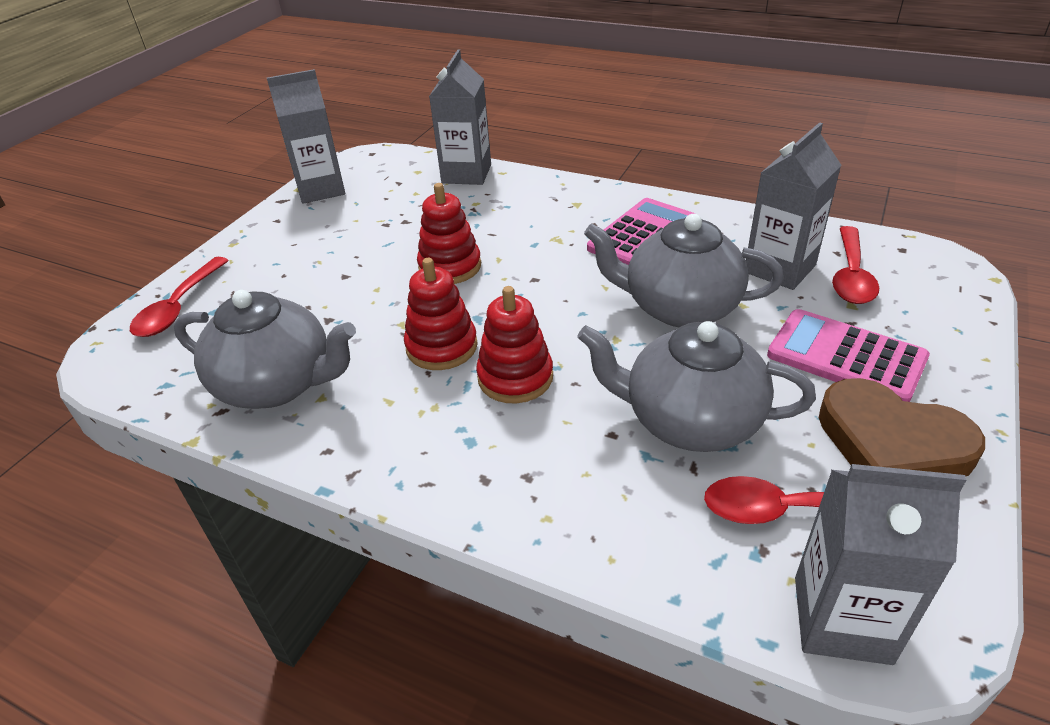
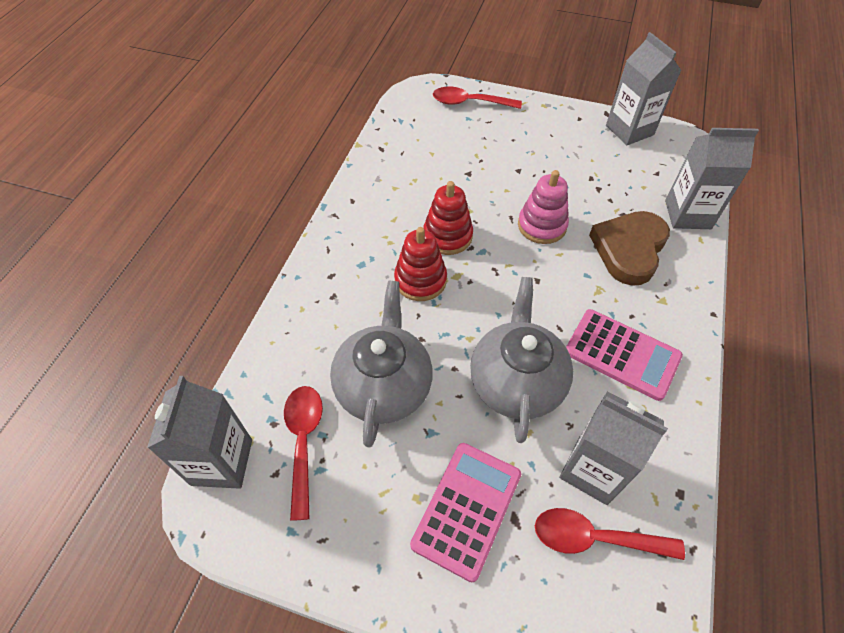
camera: 80 degrees right, 15 degrees up
(277, 384) = (404, 165): grey teapot -> none
(450, 267) = (542, 226): red stacking toy -> pink stacking toy
(891, 442) = (367, 525): brown heart -> brown heart (629, 249)

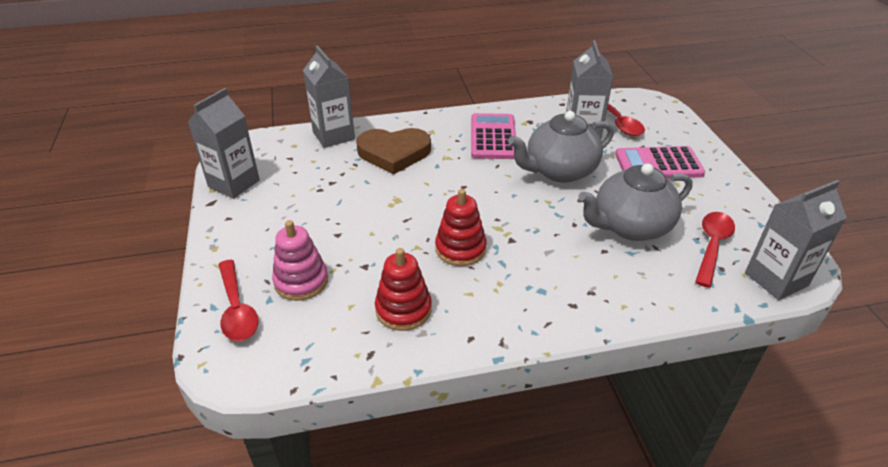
camera: 120 degrees left, 15 degrees down
(303, 442) = (712, 246): red spoon -> red spoon turned 150 degrees clockwise
(420, 280) = (523, 246): red stacking toy -> red stacking toy (403, 309)
(542, 226) = (402, 200): pink stacking toy -> pink stacking toy (301, 281)

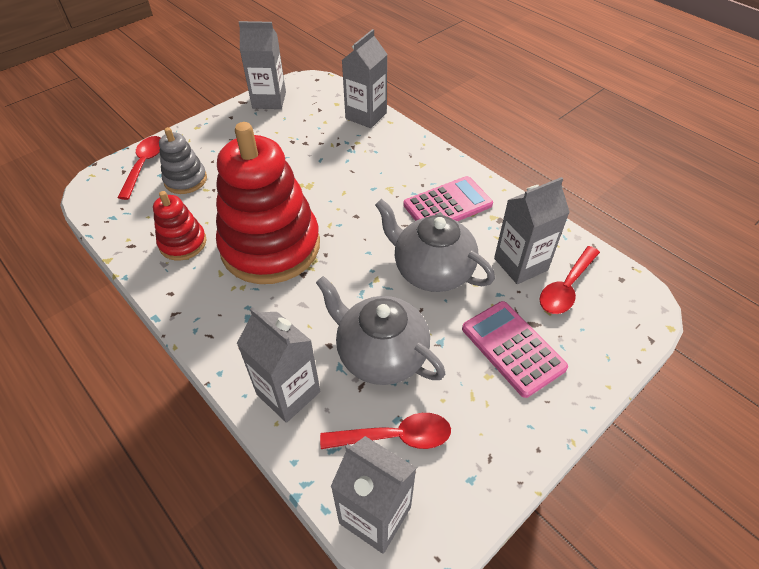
camera: 60 degrees right, 10 degrees up
(237, 309) = (144, 165): red spoon -> red spoon turned 150 degrees clockwise
(301, 281) = (185, 180): pink stacking toy -> grey stacking toy
(394, 153) = (370, 157): brown heart -> none
(460, 249) = (270, 246): red stacking toy -> red stacking toy, size x2.11
(643, 290) = (288, 393): none -> grey carton

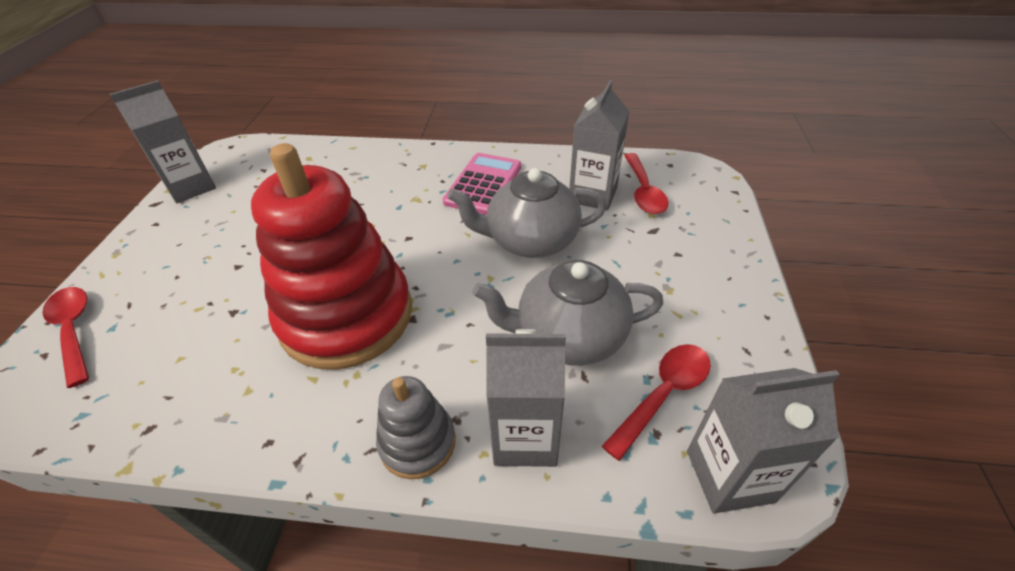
camera: 40 degrees left, 5 degrees down
(183, 243) = (227, 379): red stacking toy -> none
(185, 180) = (158, 313): grey stacking toy -> grey stacking toy (417, 442)
(366, 116) = (322, 153): grey carton -> none
(513, 348) = (661, 257): pink calculator -> none

